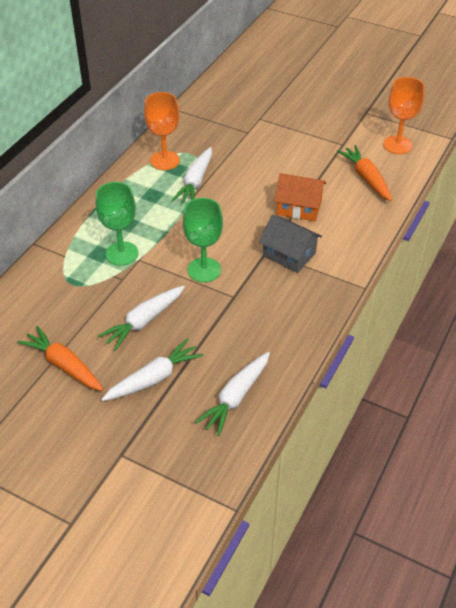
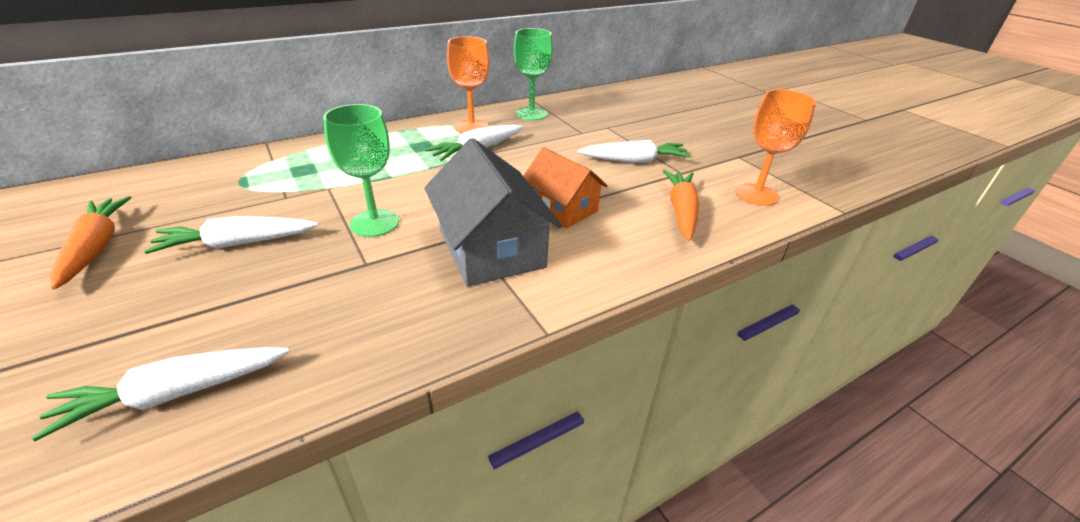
camera: 30 degrees right, 10 degrees down
(122, 253) = (321, 177): green goblet -> green goblet (531, 114)
(154, 378) = (141, 309): white carrot -> white carrot (635, 161)
(289, 254) = (491, 248): grey house -> grey house, size x1.54

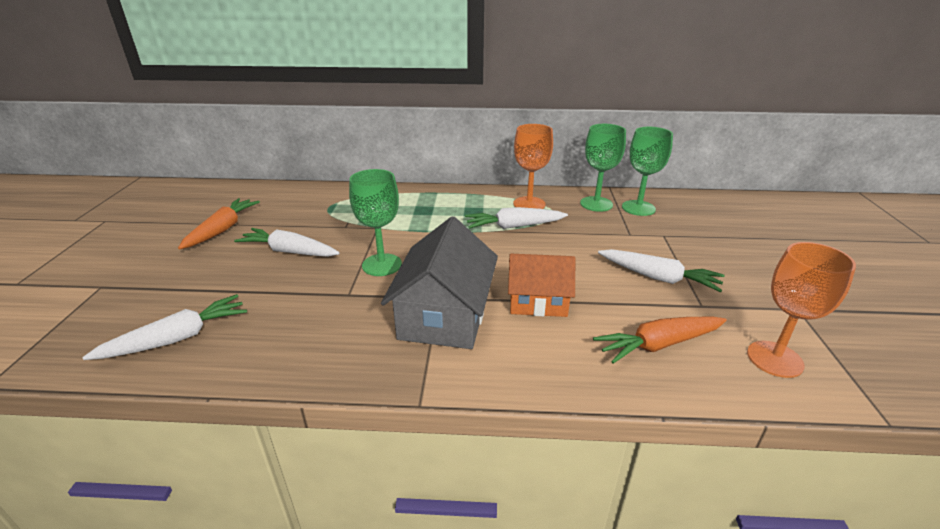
camera: 35 degrees right, 5 degrees down
(175, 394) = (177, 338): white carrot -> white carrot turned 135 degrees clockwise
(562, 208) = (538, 301): orange house -> orange house turned 75 degrees counterclockwise
(568, 110) = (638, 208): none -> green goblet
(681, 211) = (658, 345): orange carrot -> orange carrot turned 150 degrees counterclockwise

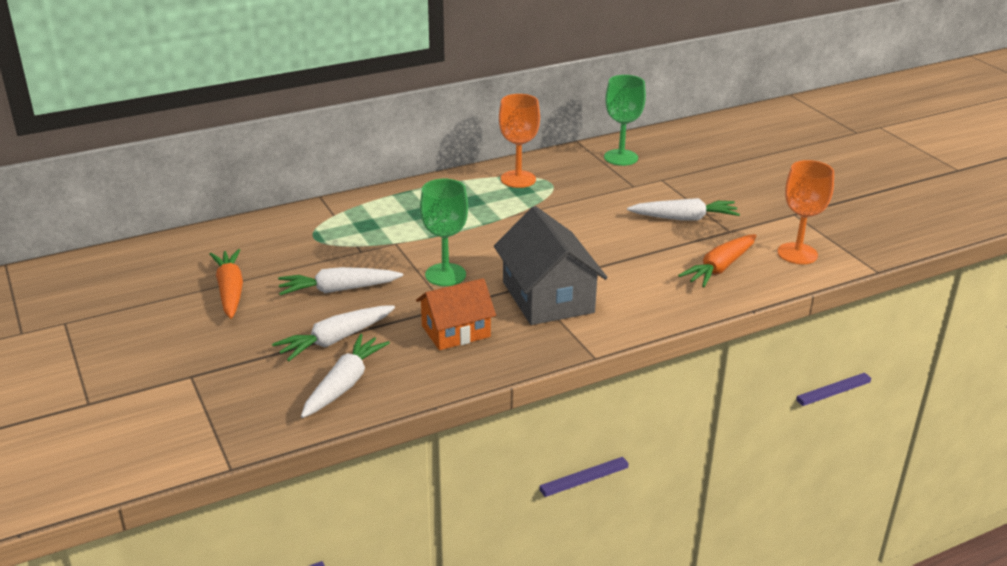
camera: 30 degrees left, 0 degrees up
(513, 226) = (526, 206): white carrot -> white carrot (335, 340)
(538, 301) = (609, 264): orange house -> orange house (456, 331)
(596, 204) = (580, 163): green goblet -> none

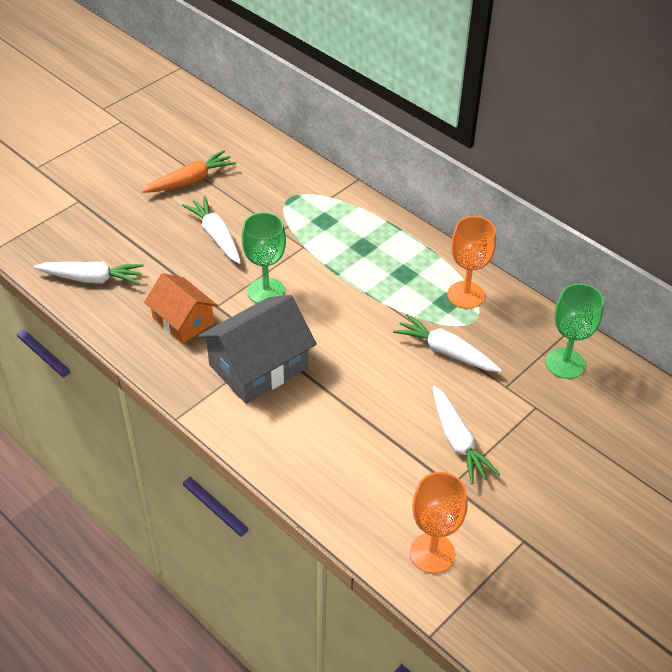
camera: 70 degrees right, 15 degrees up
(335, 340) = (146, 256): white carrot -> white carrot (445, 351)
(719, 268) = (368, 487): orange carrot -> none

